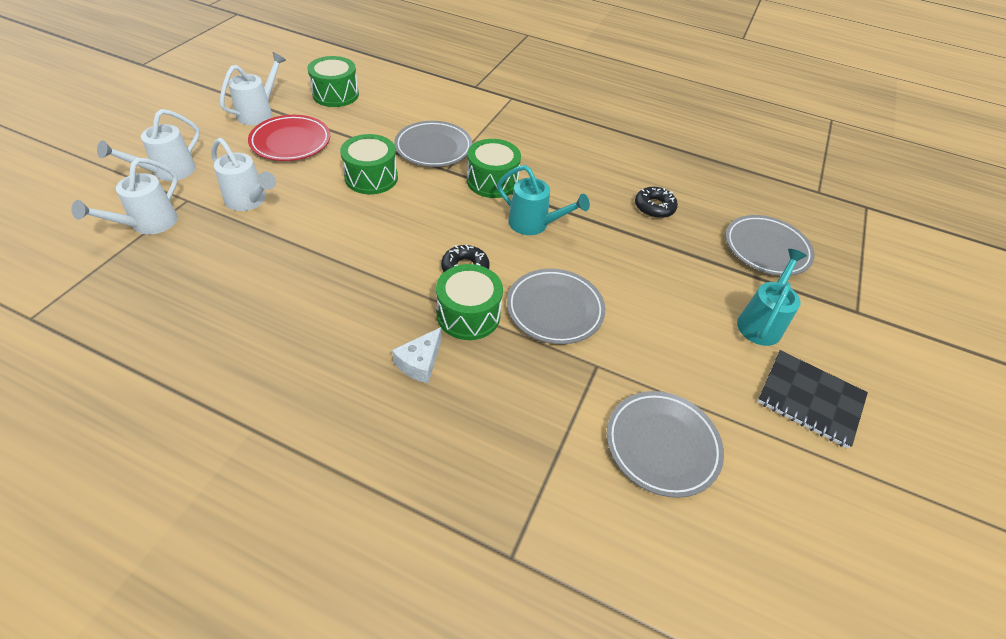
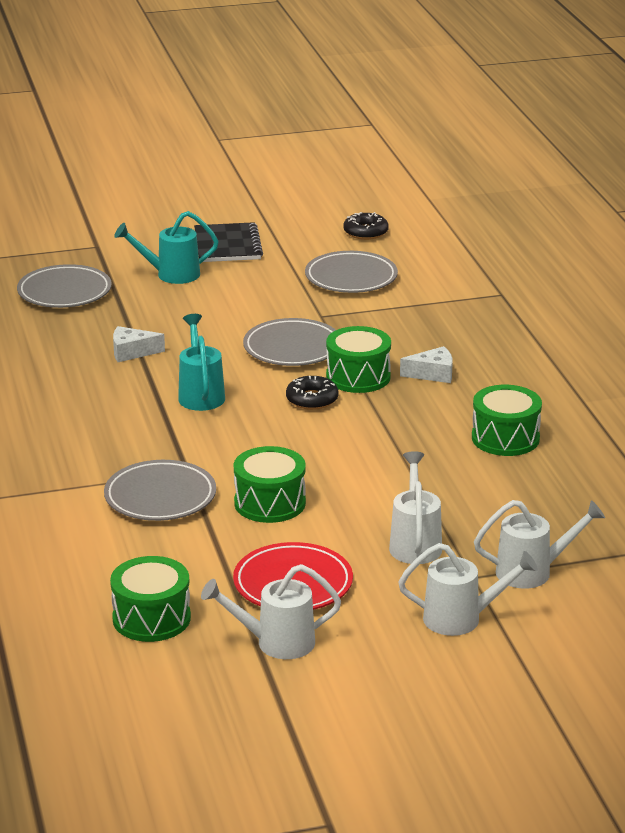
camera: 125 degrees left, 20 degrees down
(492, 181) = (167, 440): green drum -> green drum (505, 438)
(630, 229) = (131, 352): none -> white cheese
(654, 207) = (77, 352): black donut -> black donut (365, 232)

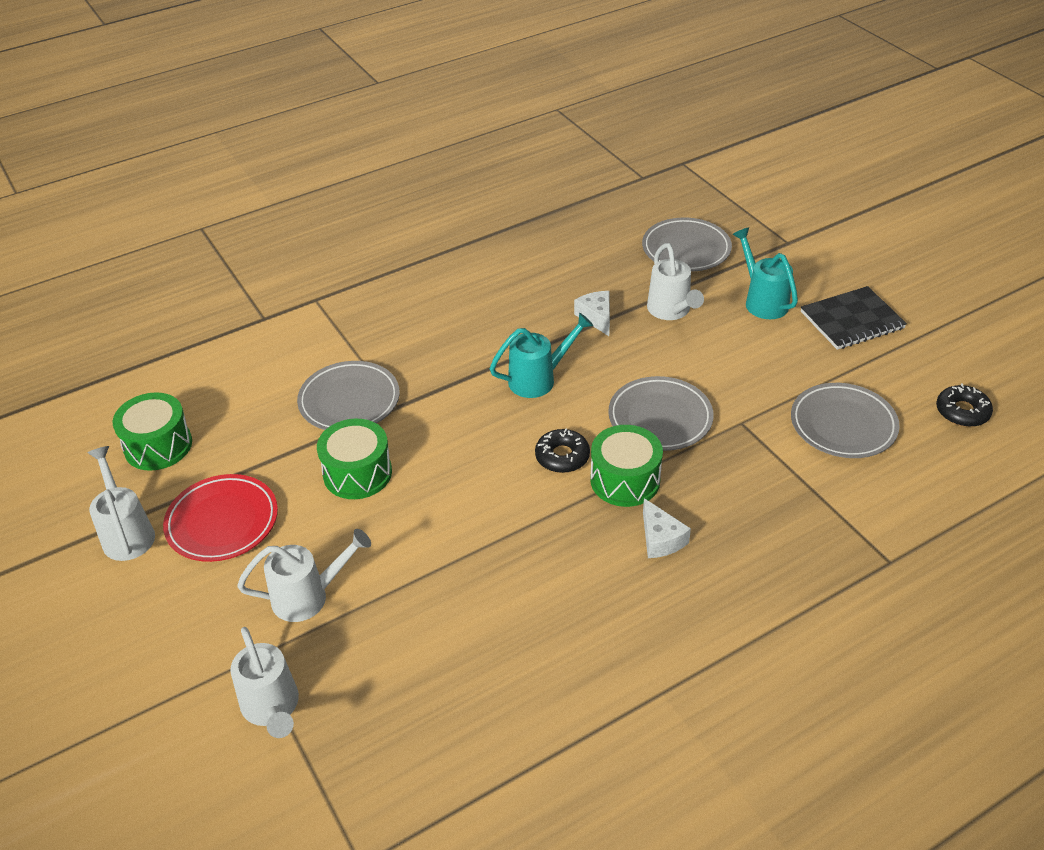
camera: 75 degrees right, 15 degrees up
(461, 619) = (177, 662): white watering can -> white watering can (671, 311)
(505, 438) = (544, 631): green drum -> none

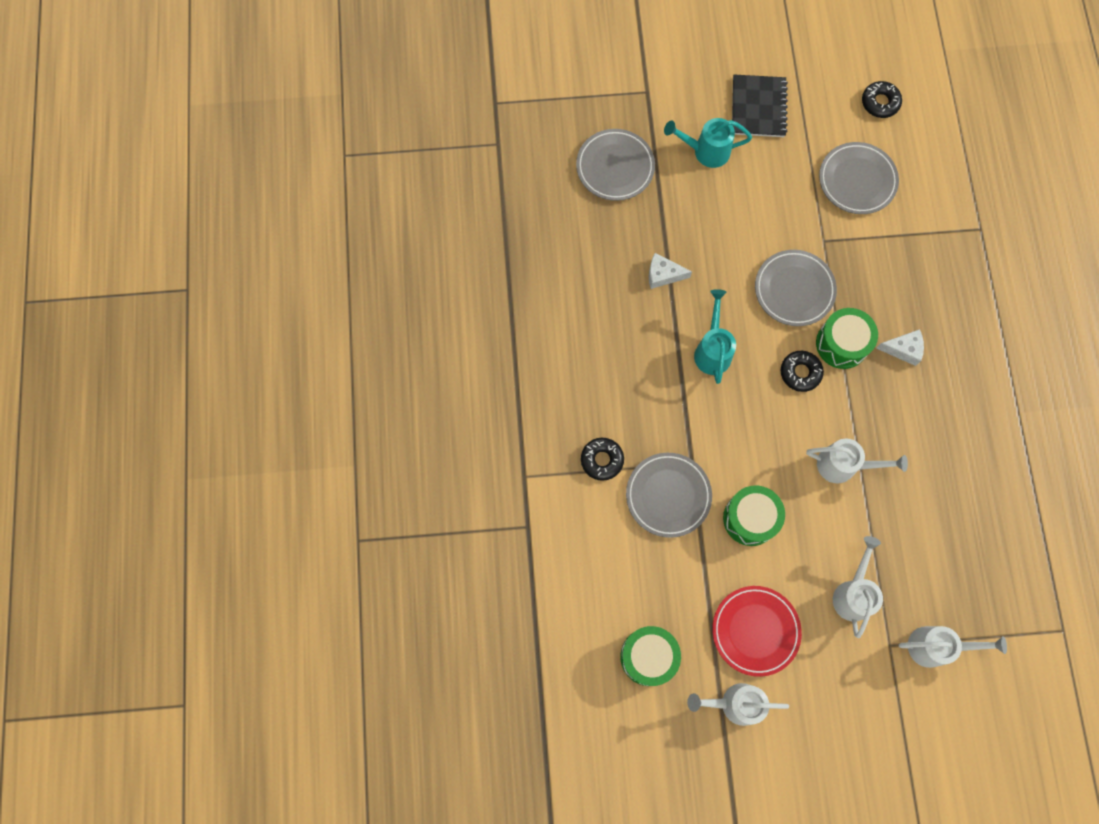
camera: 65 degrees left, 30 degrees up
(362, 342) = (602, 460): none -> black donut
(671, 311) = (683, 219): white watering can -> white watering can (843, 465)

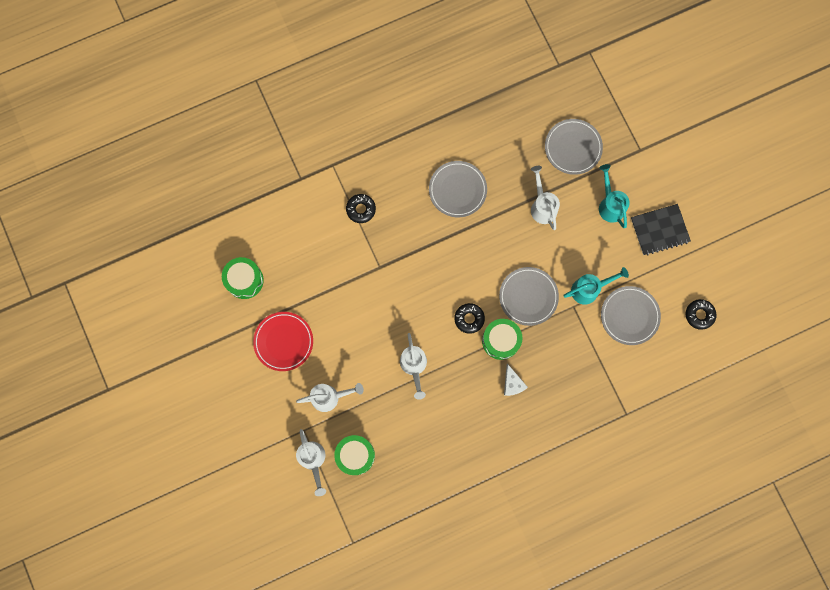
camera: 70 degrees right, 5 degrees up
(663, 275) = (505, 206): white cheese -> none
(668, 495) = (352, 259): grey plate -> grey plate (457, 190)
(712, 350) = (463, 256): turquoise watering can -> turquoise watering can (589, 289)
(735, 703) = (233, 343): white watering can -> white watering can (542, 206)
(750, 518) = (356, 316): green drum -> green drum (355, 455)

